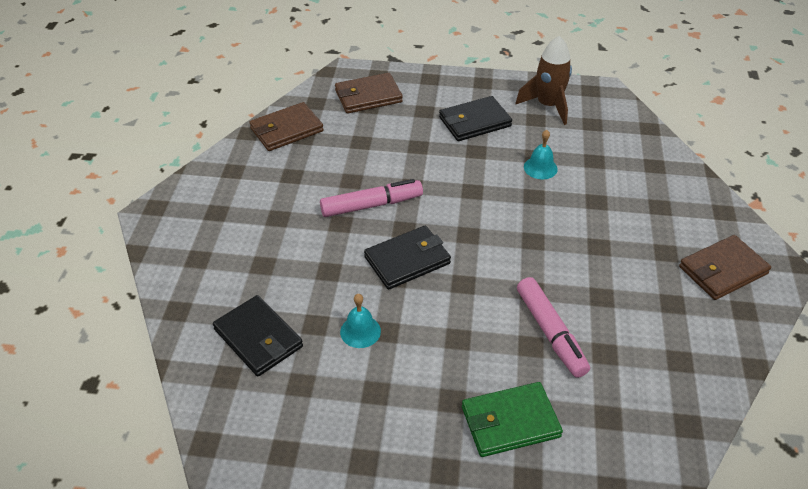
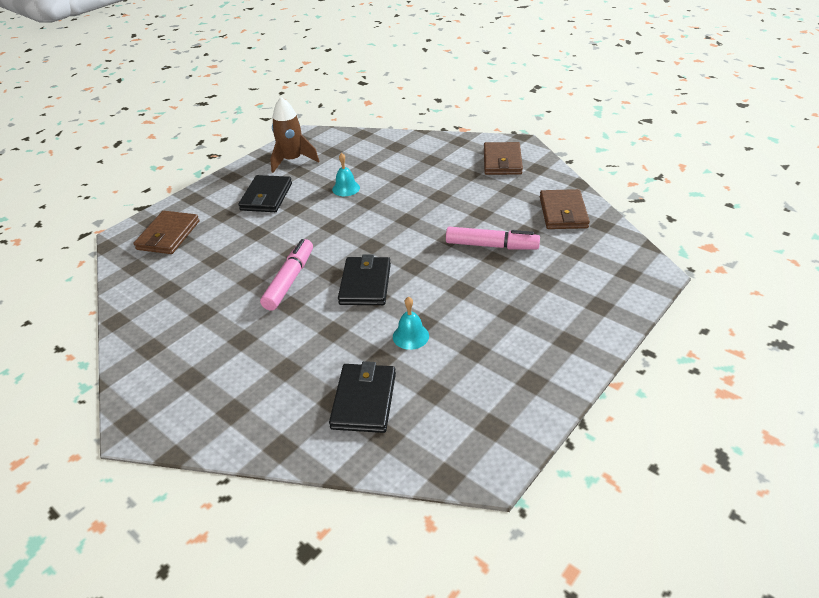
camera: 55 degrees left, 5 degrees down
(258, 338) = (364, 400): black wallet -> black wallet turned 75 degrees counterclockwise
(286, 130) = (144, 295): brown wallet -> brown wallet (563, 212)
(510, 422) = (549, 294): green wallet -> none

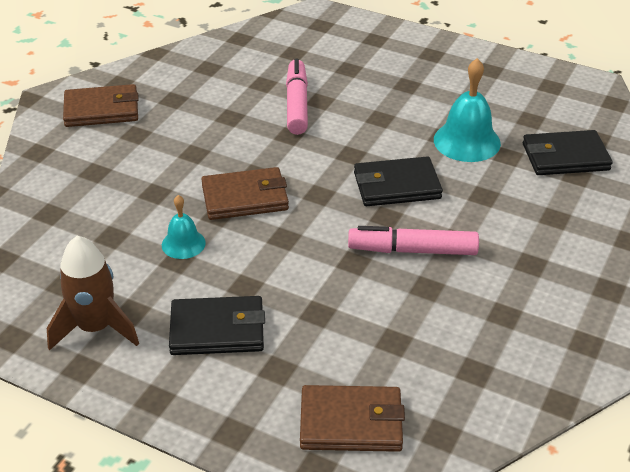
camera: 105 degrees left, 0 degrees up
(410, 336) = (467, 141): turquoise bell -> turquoise bell, size x1.71
(563, 212) = (220, 61): brown wallet -> brown wallet (245, 198)

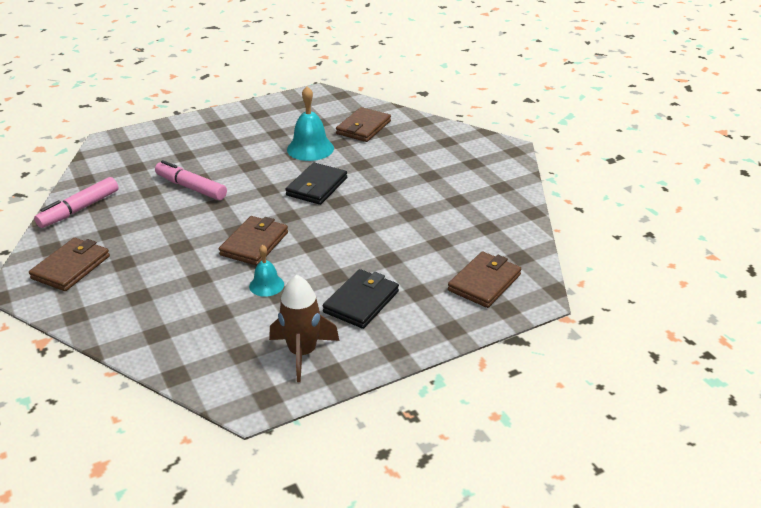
camera: 55 degrees left, 5 degrees down
(412, 250) = (376, 205): pink marker -> pink marker (79, 209)
(565, 157) = (363, 127): black wallet -> brown wallet

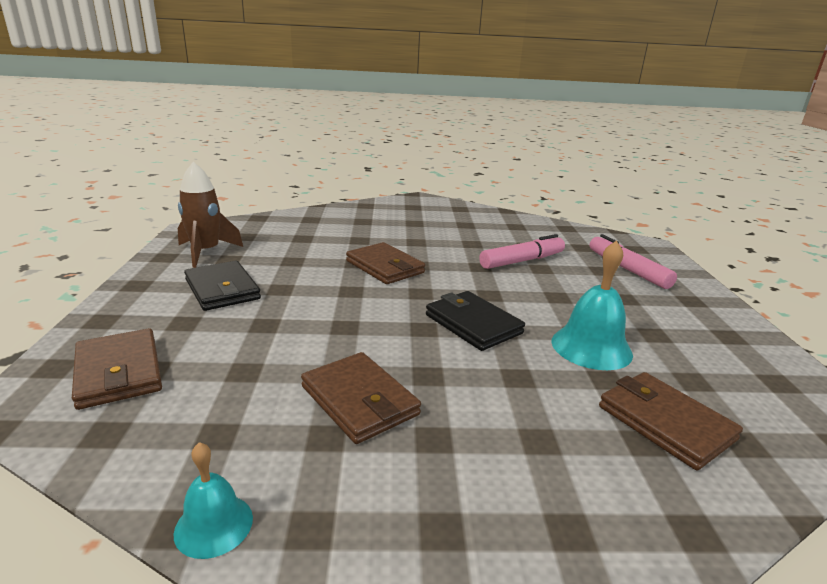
camera: 115 degrees right, 10 degrees down
(71, 267) = (426, 210): brown wallet -> brown wallet (359, 400)
(79, 209) = (512, 220): pink marker -> pink marker (627, 269)
(266, 285) = (312, 258): turquoise bell -> turquoise bell (214, 525)

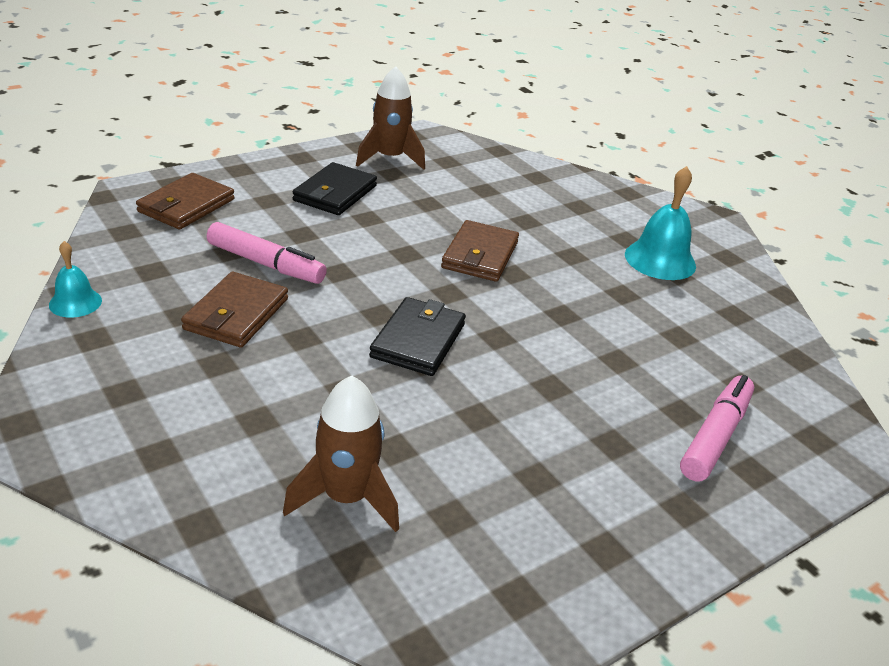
camera: 55 degrees right, 10 degrees up
(522, 261) = (620, 341): pink marker -> pink marker (266, 264)
(591, 347) = (452, 429): turquoise bell -> turquoise bell (660, 260)
(665, 423) = (346, 498): brown wallet -> brown rocket

